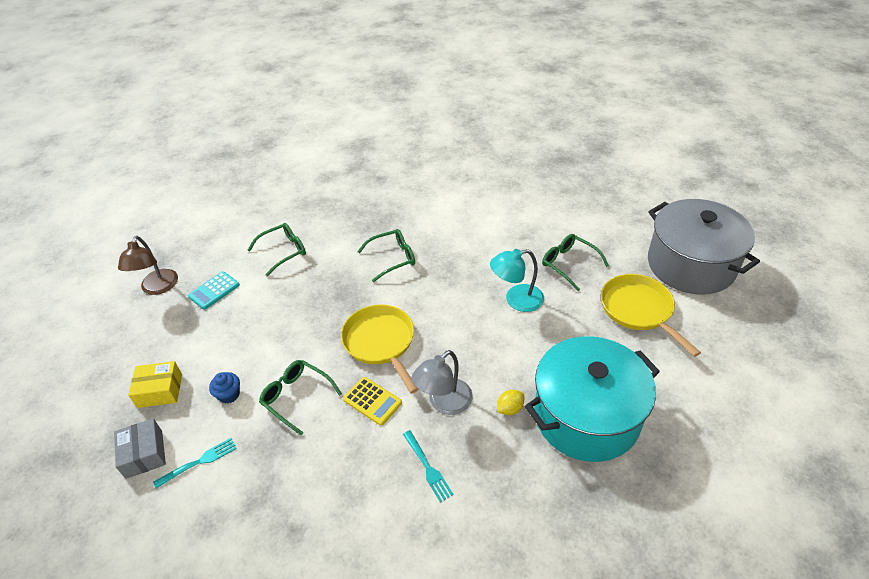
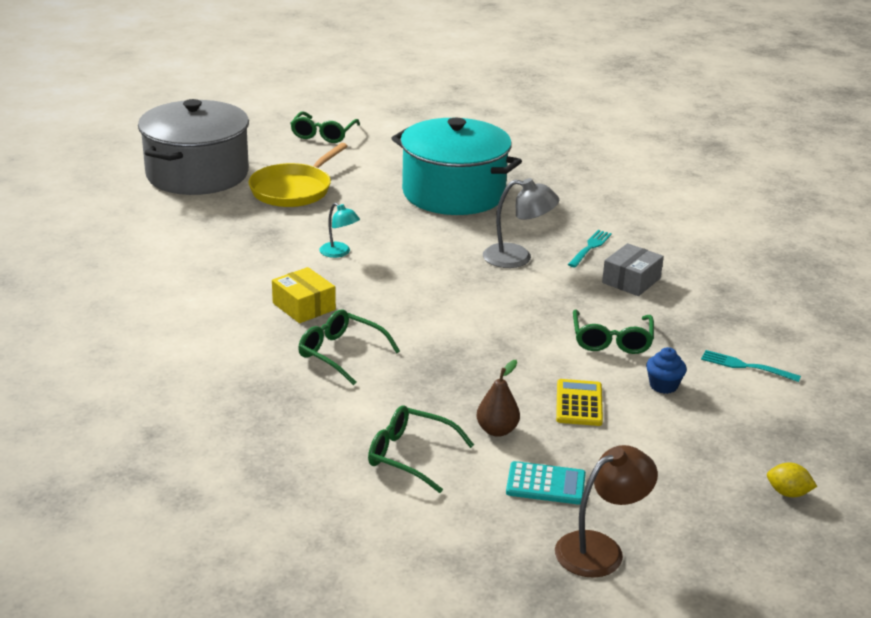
camera: 125 degrees left, 15 degrees down
(144, 454) = (788, 406): grey box -> grey box (631, 280)
(160, 390) = (722, 439): yellow box -> yellow box (304, 306)
(269, 292) = (497, 430): none -> brown pear
(372, 401) = (561, 295): yellow calculator -> yellow calculator (579, 403)
(380, 342) = (486, 315): yellow pan -> none
(510, 409) = (486, 226): yellow lemon -> yellow lemon (788, 493)
(516, 300) = (339, 253): turquoise lamp -> turquoise lamp, size x0.64
(569, 264) = (250, 235): green glasses -> green glasses (323, 134)

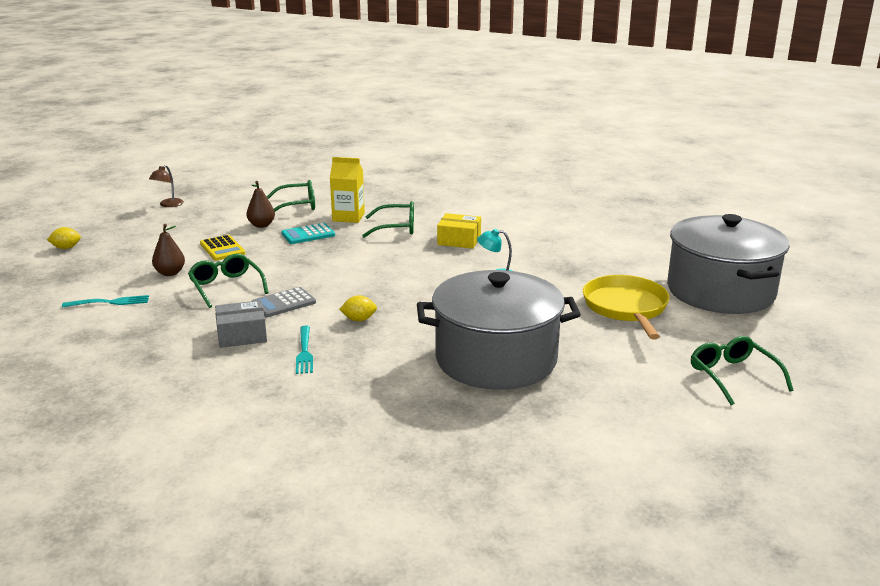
camera: 145 degrees right, 5 degrees down
(372, 398) = (348, 217): none -> yellow carton
(453, 193) = (496, 359): turquoise pot -> grey pot
(517, 258) = (359, 319): grey lamp -> yellow lemon
(545, 484) = (214, 215): turquoise calculator -> turquoise calculator (308, 234)
(569, 298) = (283, 303): none -> grey calculator
(600, 549) = (168, 205): brown lamp -> brown lamp, size x0.64
(631, 280) = (242, 335): grey box -> grey box turned 75 degrees clockwise
(663, 385) = (170, 273): blue cupcake -> brown pear

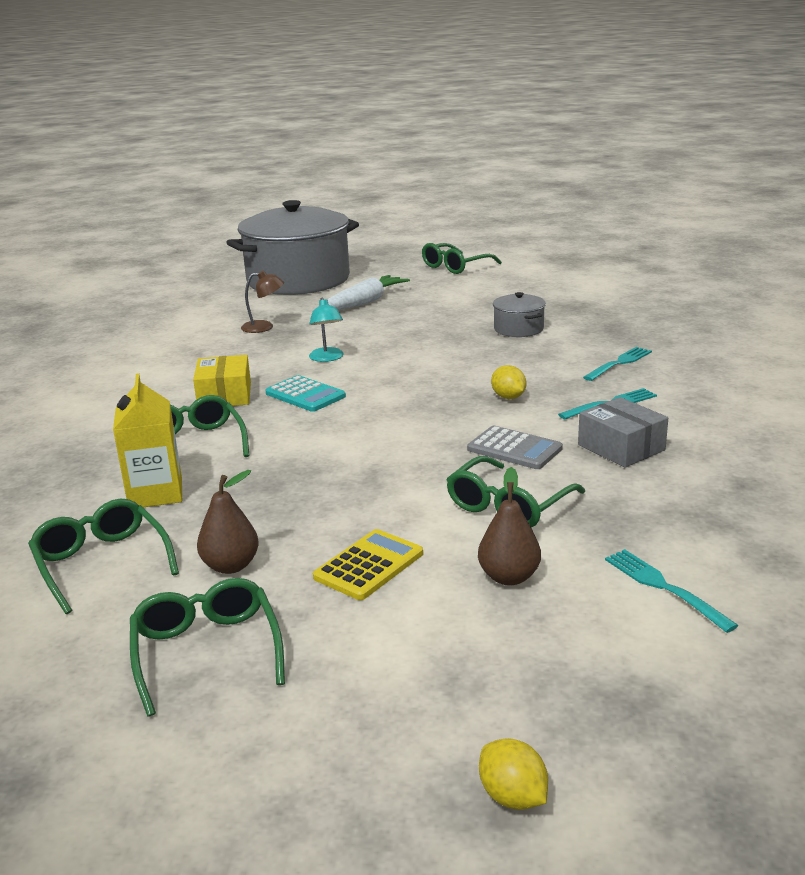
camera: 110 degrees left, 0 degrees up
(168, 205) = (136, 763): brown lamp -> brown lamp (264, 327)
(209, 217) = (206, 651): none -> green glasses
(308, 234) = (256, 505): turquoise calculator -> turquoise calculator (305, 395)
(372, 380) = (619, 363): none -> turquoise fork
(496, 359) = (518, 329): grey pot -> grey pot, size x0.41
(626, 308) = (363, 303): yellow pan -> white carrot

